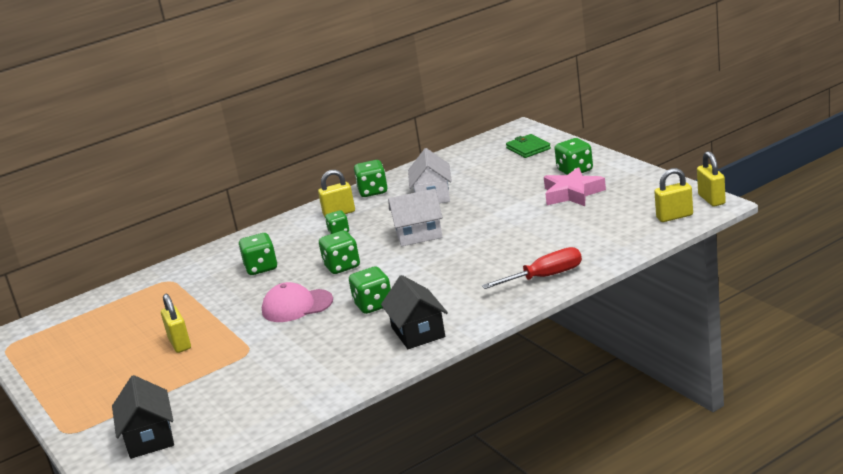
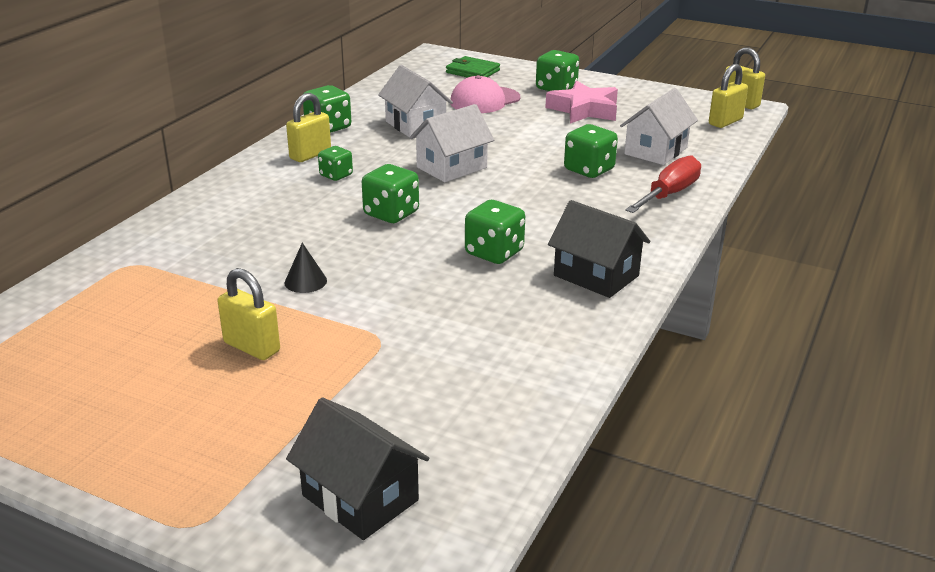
camera: 35 degrees left, 5 degrees up
(246, 307) = (305, 281): none -> black cone
(261, 268) = (270, 230): green dice -> green dice (589, 170)
(297, 306) = (384, 269): pink cap -> pink cap (484, 100)
(582, 238) = (656, 151): none -> white house

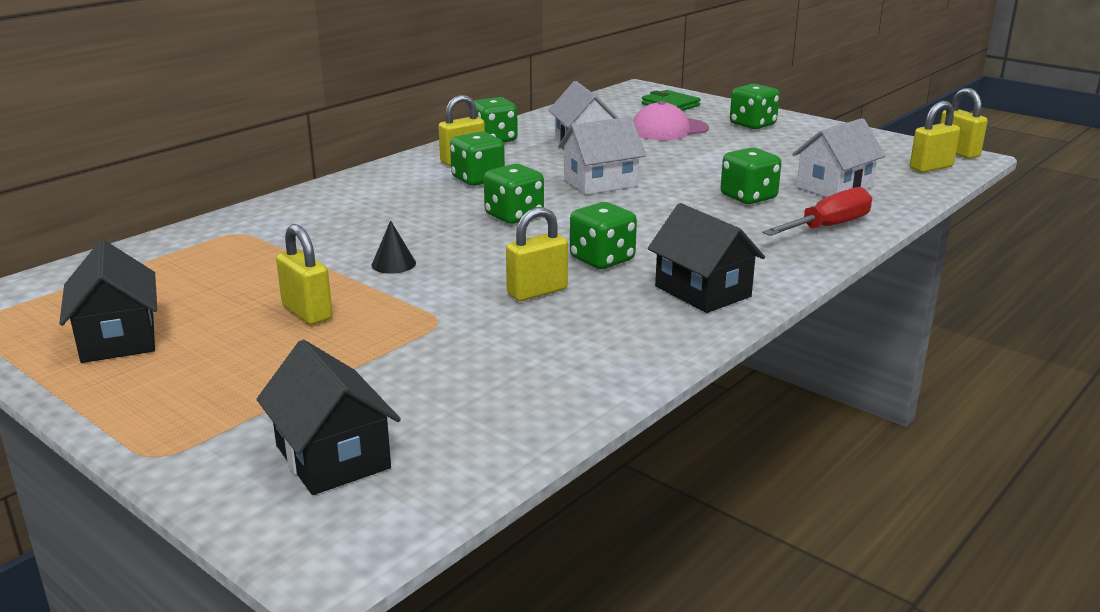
camera: 15 degrees right, 5 degrees down
(78, 403) = (118, 338): none -> black house
(336, 175) = (478, 179): green dice -> green dice, size x1.56
(454, 295) = (537, 292): none -> yellow padlock
(584, 110) = (773, 145): pink star -> none

